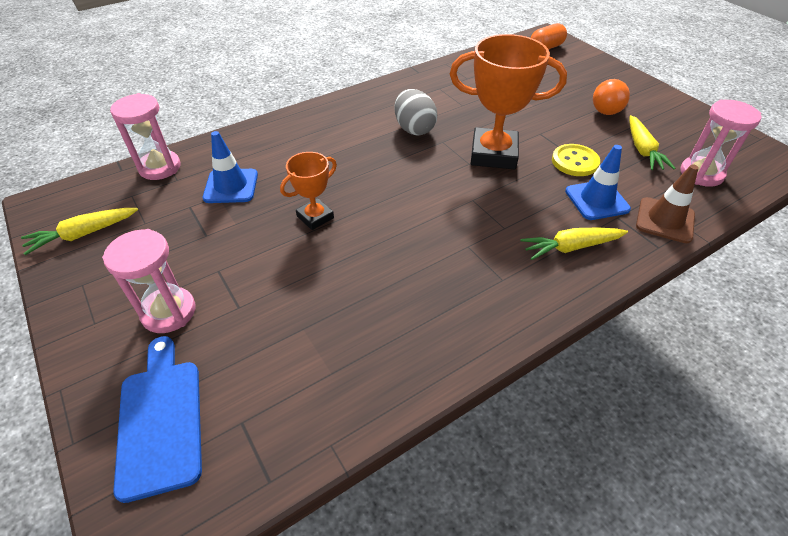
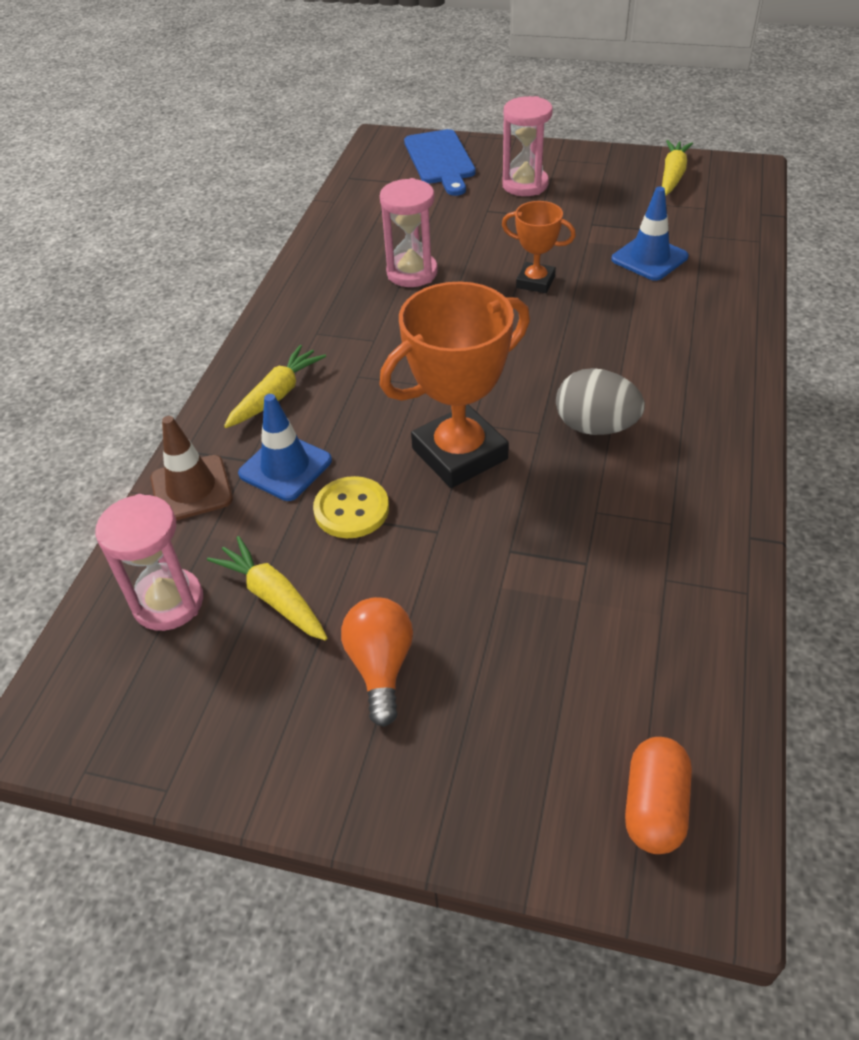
camera: 140 degrees right, 0 degrees up
(160, 167) = (738, 233): pink hourglass -> pink hourglass (412, 273)
(160, 420) = (440, 160): blue cutting board -> blue cutting board turned 45 degrees clockwise
(315, 217) = (535, 282): orange trophy -> orange trophy turned 75 degrees counterclockwise

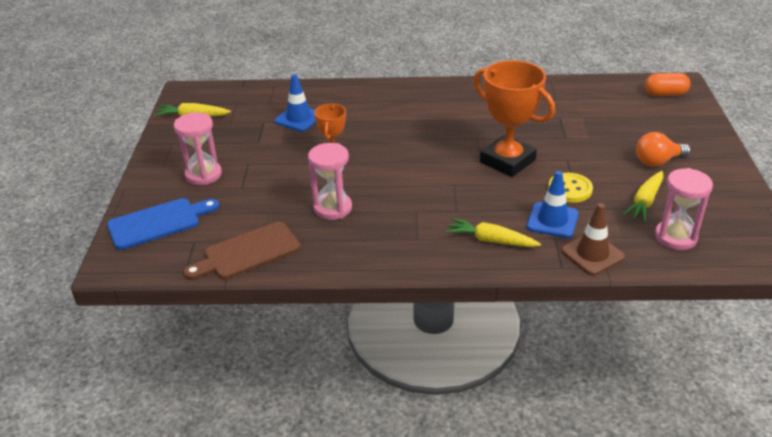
camera: 105 degrees left, 10 degrees down
(358, 212) = (248, 252): none -> brown cutting board
(595, 427) = (465, 123): grey egg -> none

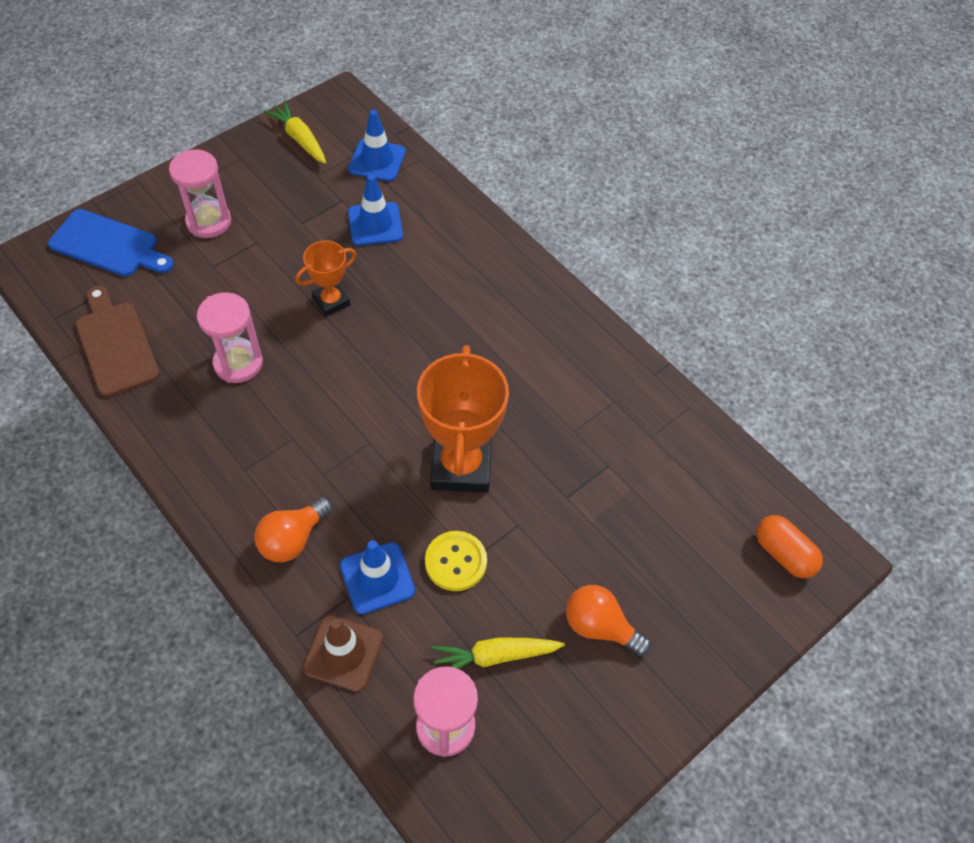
camera: 45 degrees right, 20 degrees up
(248, 252) = (115, 345): brown cutting board -> brown cutting board turned 45 degrees clockwise
(253, 99) = (377, 160): none -> blue traffic cone
(491, 240) = (292, 539): yellow carrot -> orange light bulb

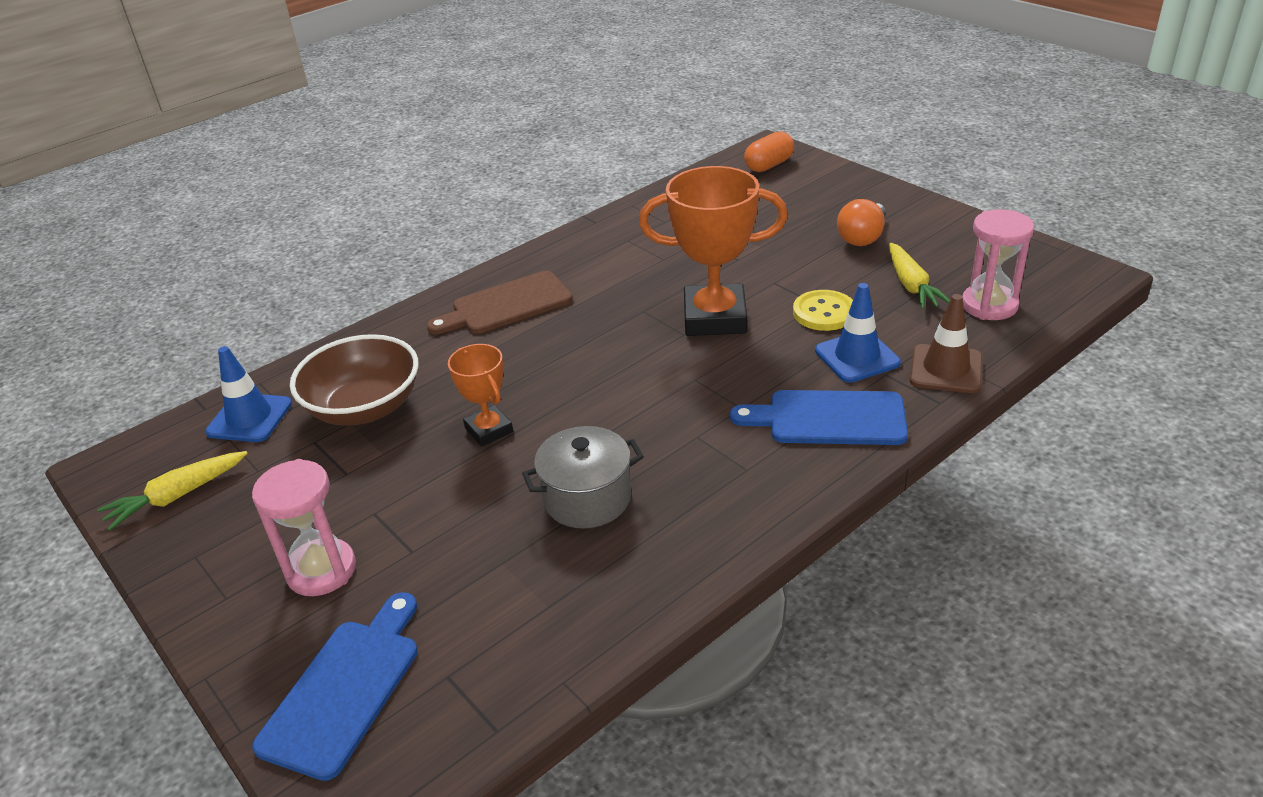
camera: 85 degrees left, 20 degrees down
(115, 345) = (554, 635): brown cutting board -> brown cutting board (507, 305)
(238, 363) = (587, 498): pink hourglass -> grey pot
(292, 539) = (829, 419): orange light bulb -> blue cutting board
(375, 224) = (365, 408): blue traffic cone -> brown bowl

